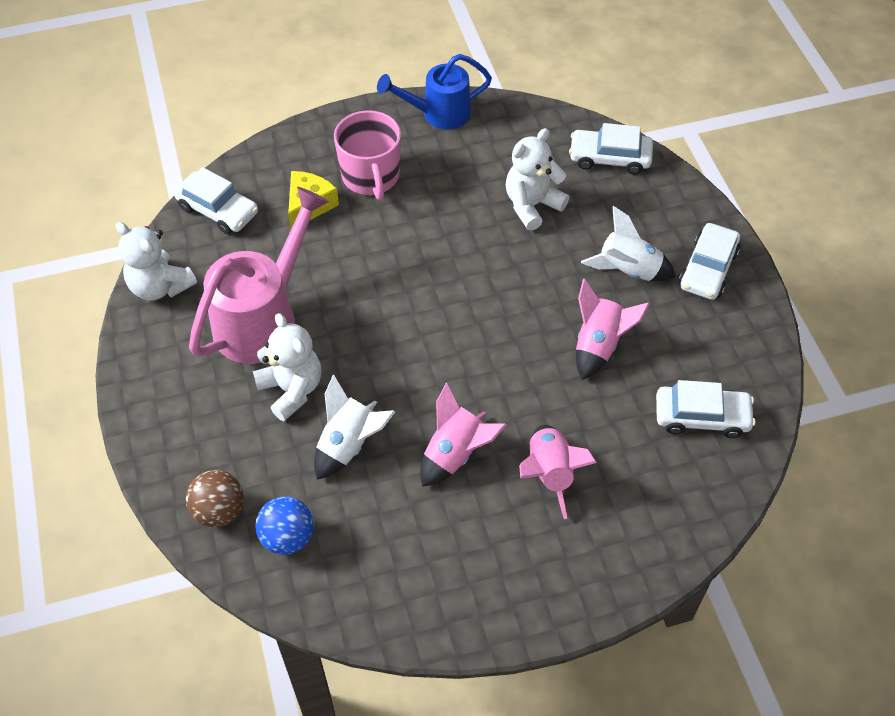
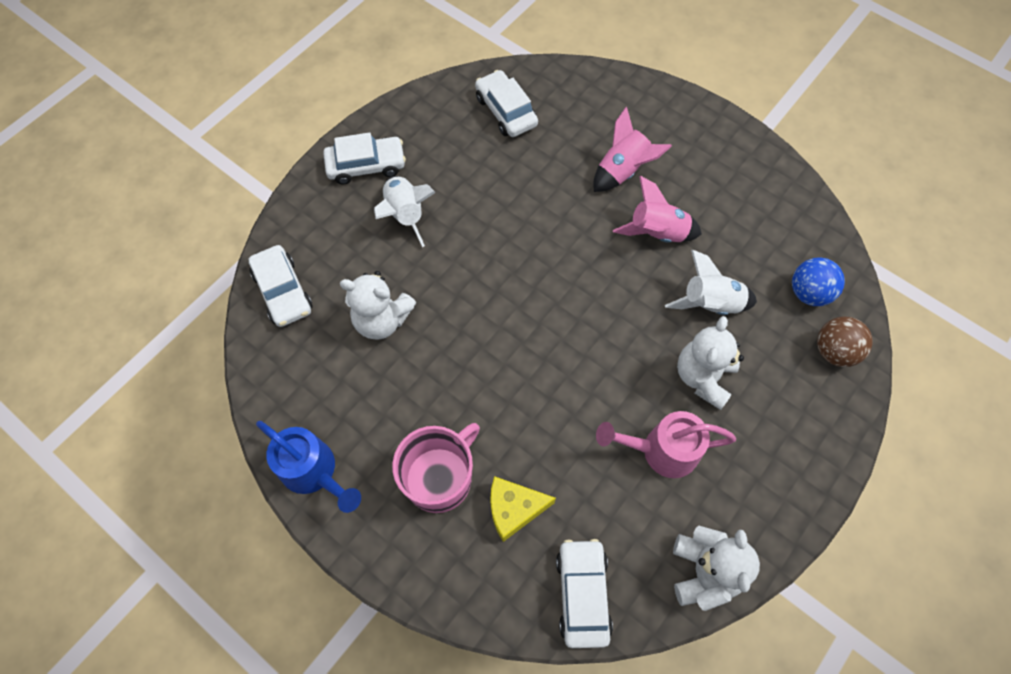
camera: 125 degrees left, 10 degrees up
(263, 319) = (662, 450): pink watering can -> pink watering can, size x0.65
(599, 345) = (493, 197): pink rocket -> none

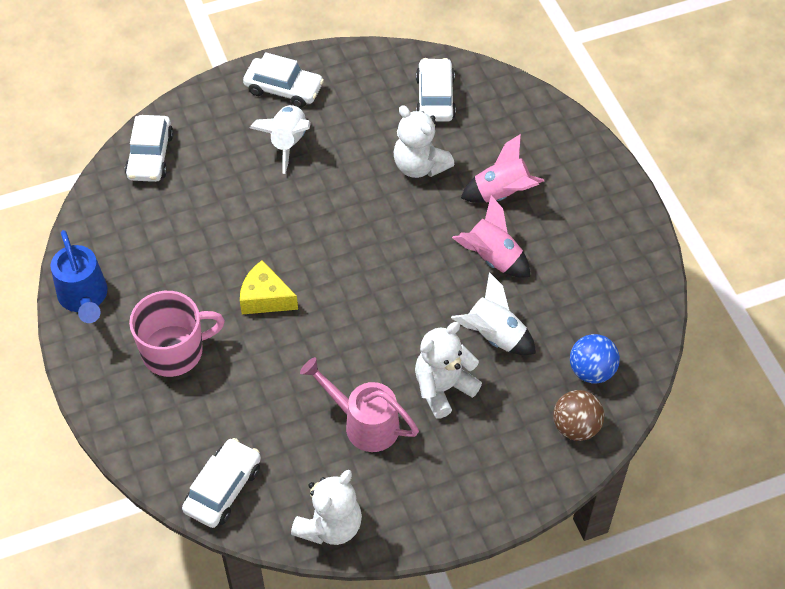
camera: 30 degrees right, 10 degrees down
(382, 320) = (212, 214): white teddy bear -> white teddy bear (419, 166)
(514, 509) = (215, 403): yellow cheese -> yellow cheese (265, 298)

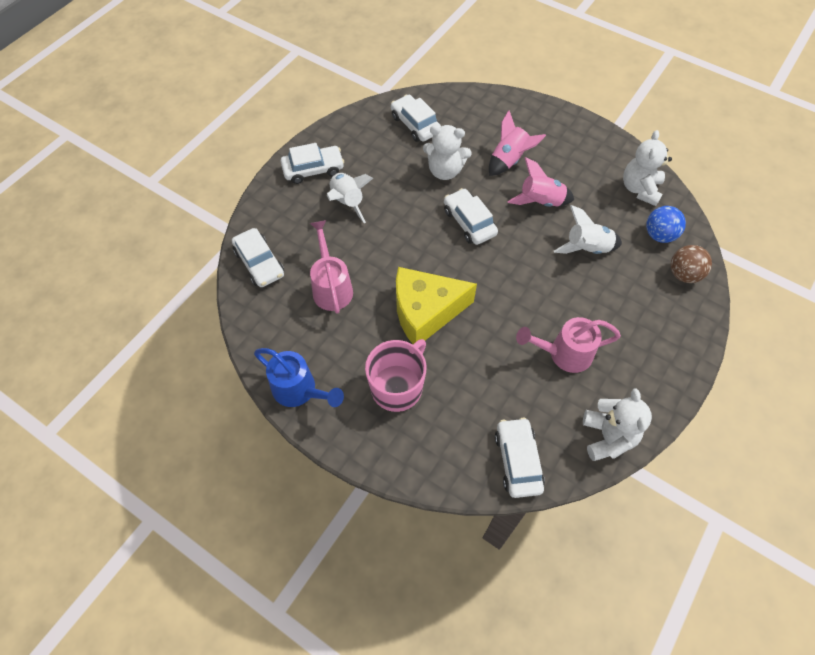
camera: 35 degrees left, 5 degrees up
(197, 219) = (331, 287): none -> pink watering can
(265, 298) = (425, 312): yellow cheese -> yellow cheese, size x1.72
(393, 235) = (469, 222): none -> white car
(443, 388) = (588, 300): white teddy bear -> white teddy bear (640, 189)

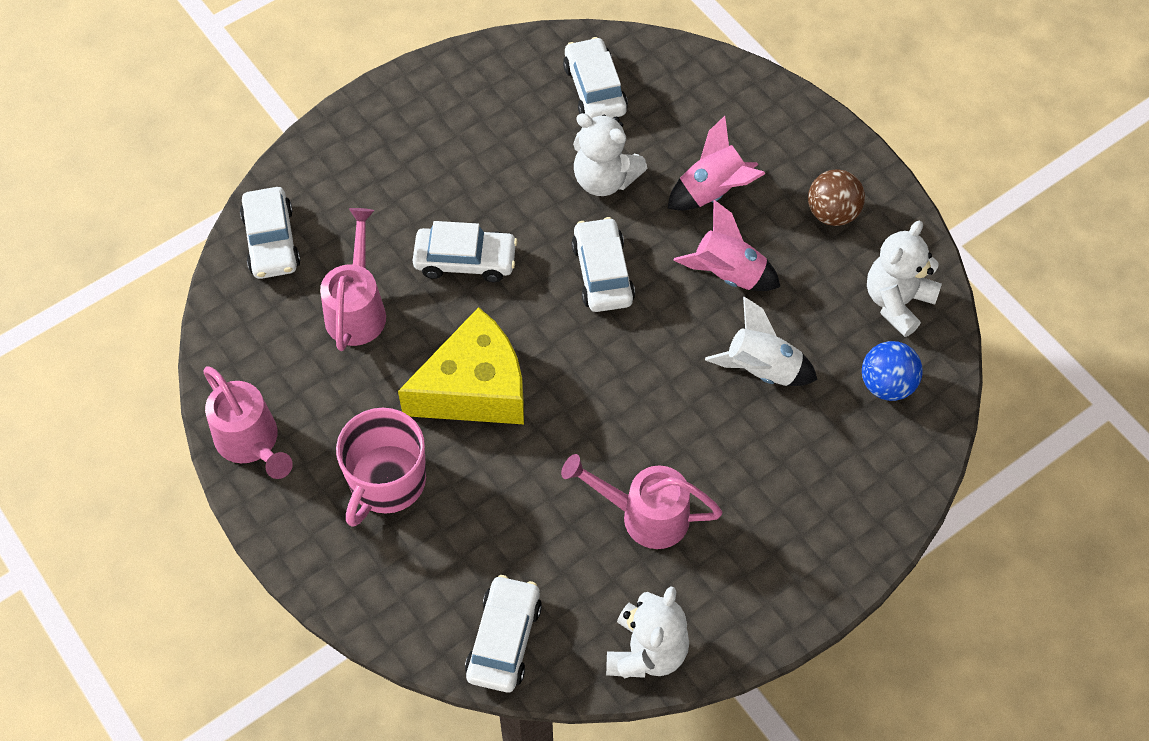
camera: 20 degrees right, 0 degrees up
(299, 390) = (251, 442): blue watering can -> pink watering can
(313, 169) = (408, 118): white car -> white car (465, 260)
(347, 202) = (435, 185): white rocket -> none
(397, 387) = (386, 482): pink mug -> pink mug turned 150 degrees clockwise
(425, 312) = (474, 388): yellow cheese -> yellow cheese turned 150 degrees clockwise
(683, 274) = (891, 457): brown ball -> brown ball (832, 213)

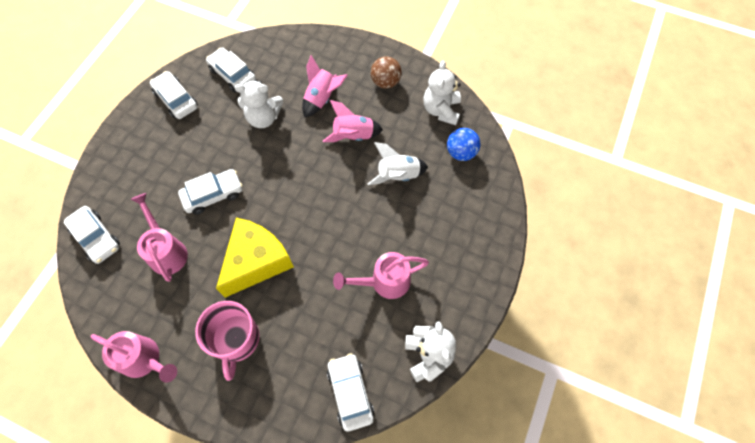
camera: 30 degrees left, 5 degrees up
(602, 273) = (290, 166): white car -> white car (176, 100)

